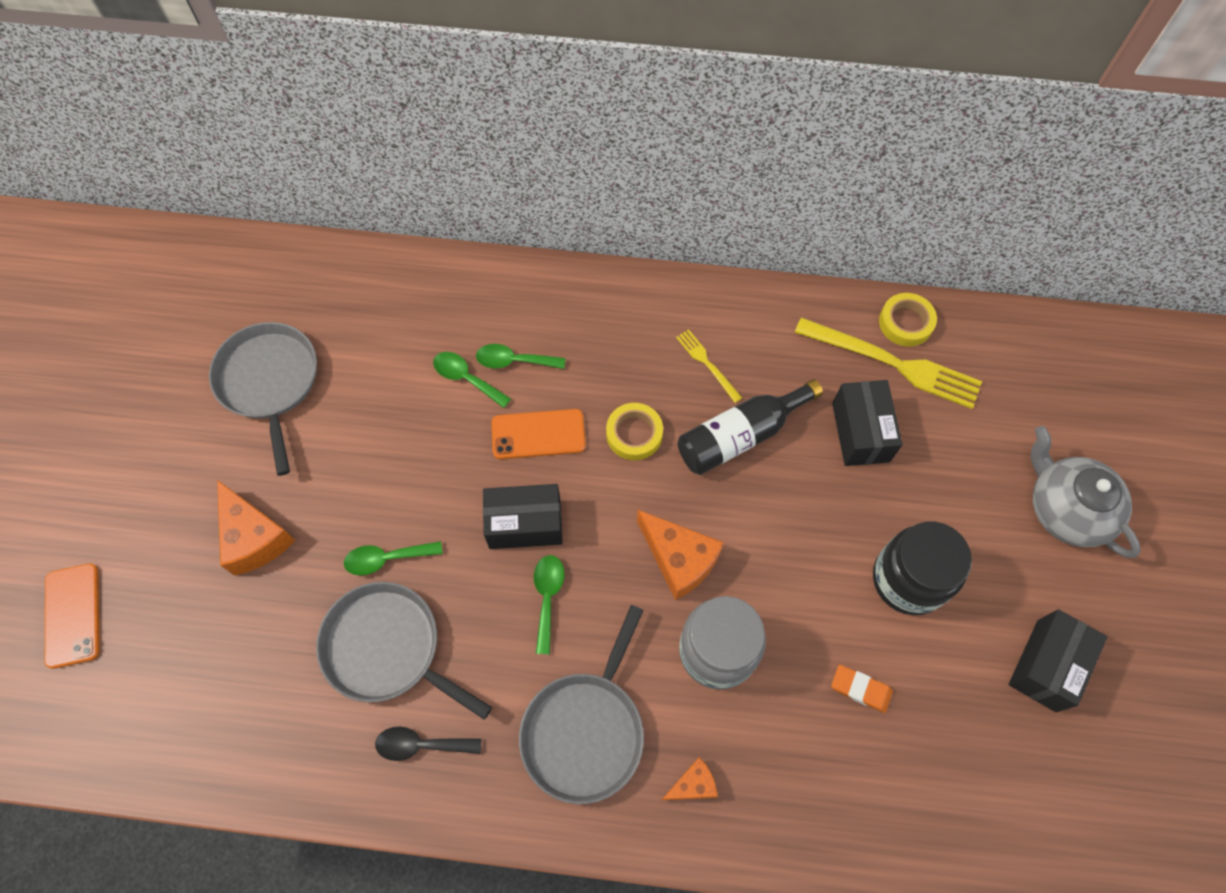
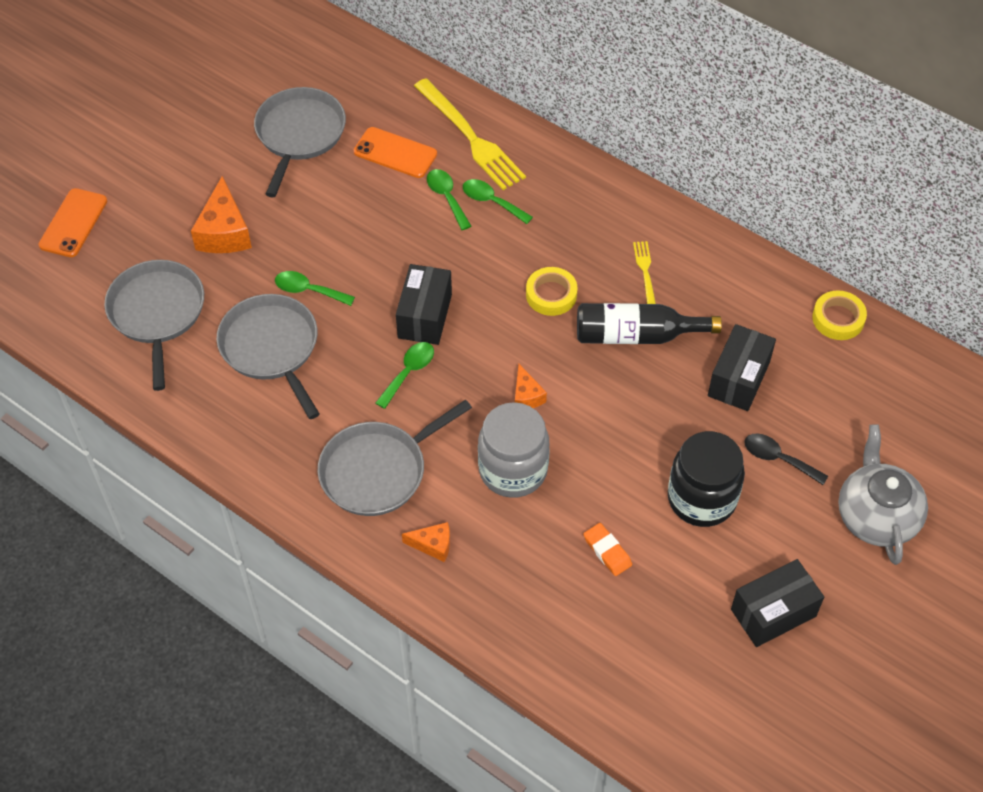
camera: 30 degrees right, 10 degrees down
(235, 675) = (157, 313): none -> grey pan
(421, 745) = (255, 420): black spoon -> black spoon (778, 459)
(525, 524) = (425, 316): black box -> black box turned 75 degrees clockwise
(538, 434) = (476, 261): orange phone -> orange phone (395, 153)
(679, 559) = (526, 396): orange cheese -> orange cheese, size x0.55
(893, 364) = (804, 343): yellow fork -> yellow fork (470, 137)

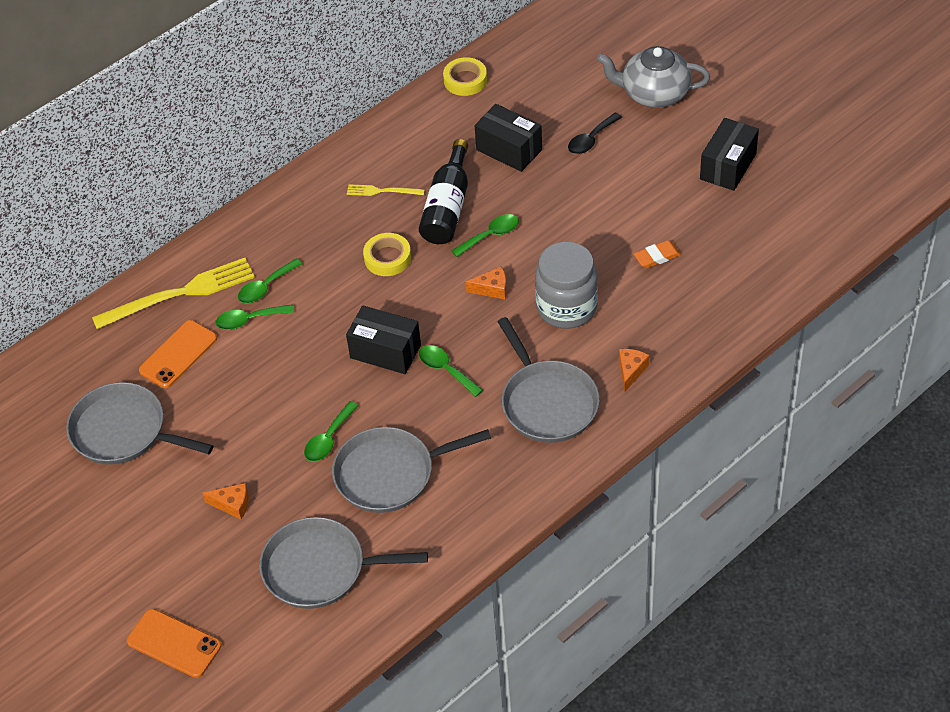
camera: 75 degrees left, 5 degrees down
(224, 232) = (232, 505): orange cheese -> orange cheese, size x0.55
(603, 382) = (490, 235): none -> green spoon
(701, 499) = (619, 191): black jar -> none
(773, 613) = (728, 166): black box -> black box turned 45 degrees clockwise

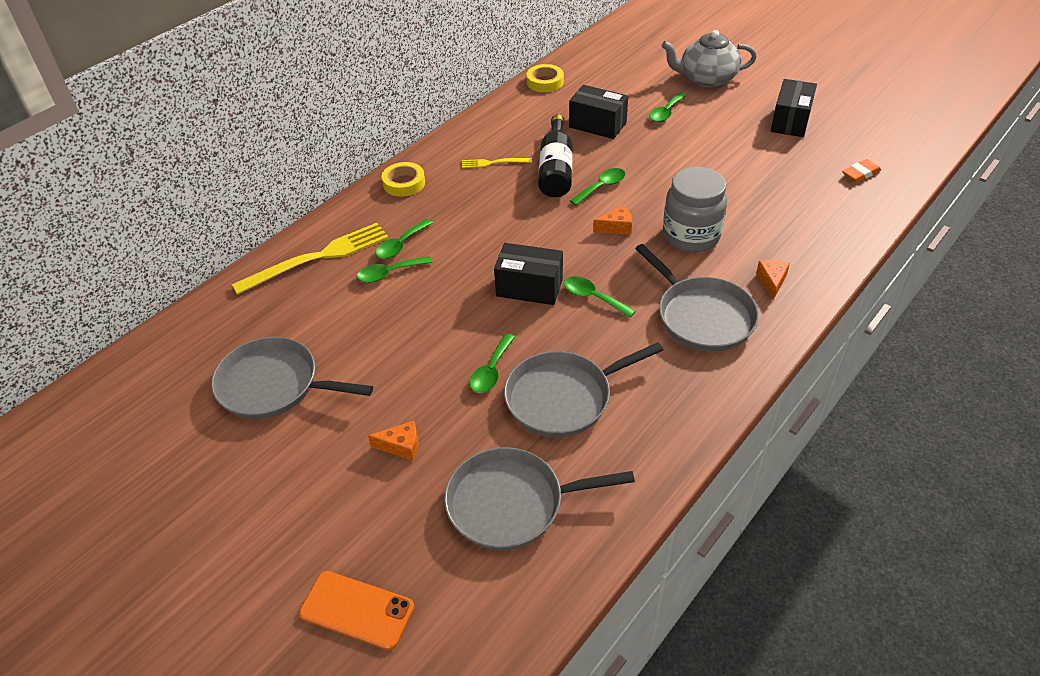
camera: 10 degrees left, 5 degrees down
(178, 354) = (323, 309): orange phone -> none
(387, 258) = (511, 212): yellow tape -> yellow tape (404, 183)
(591, 139) = (666, 112): black spoon -> green spoon
(657, 257) = (757, 190): orange eraser -> orange eraser (861, 173)

